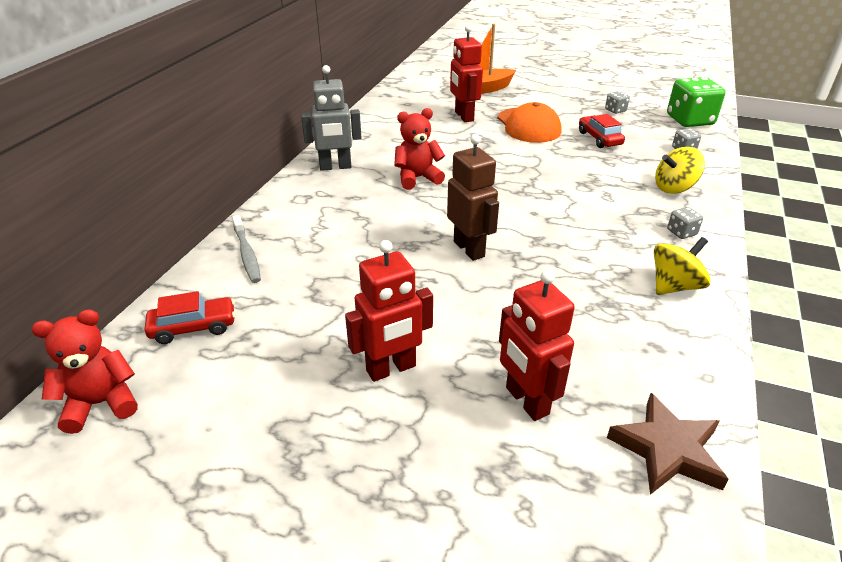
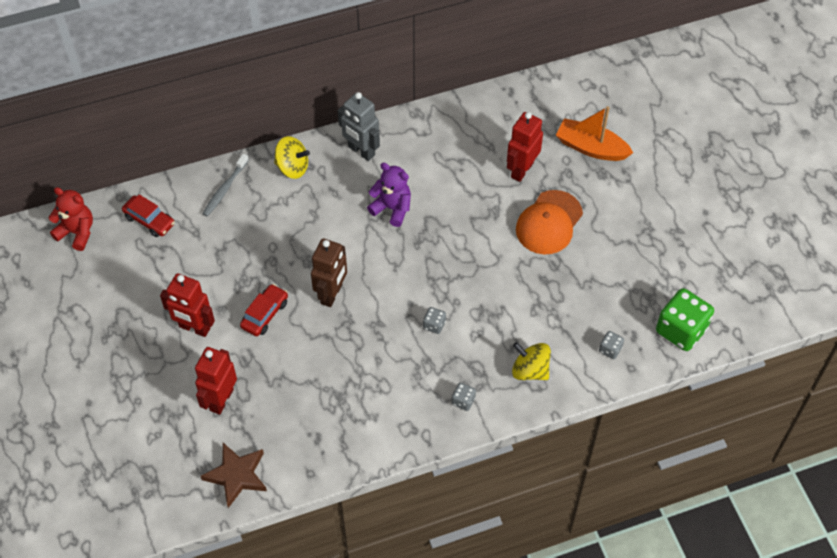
camera: 50 degrees right, 20 degrees up
(417, 178) = (392, 208): red teddy bear -> purple teddy bear
(599, 138) = (573, 283): red car -> red car (265, 314)
(615, 110) = (646, 266): grey dice -> grey dice (434, 325)
(674, 286) = (389, 423): yellow spinning top -> yellow spinning top (292, 167)

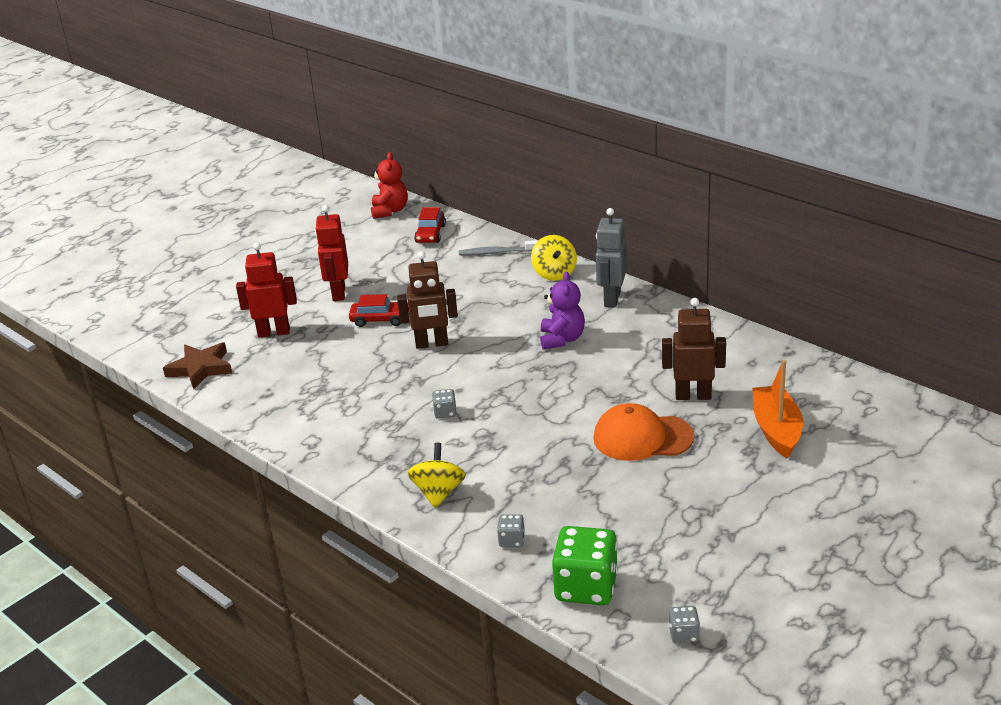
camera: 65 degrees right, 25 degrees down
(463, 401) = (367, 463): grey dice -> grey dice (684, 634)
(521, 170) = (693, 395): red robot -> brown robot

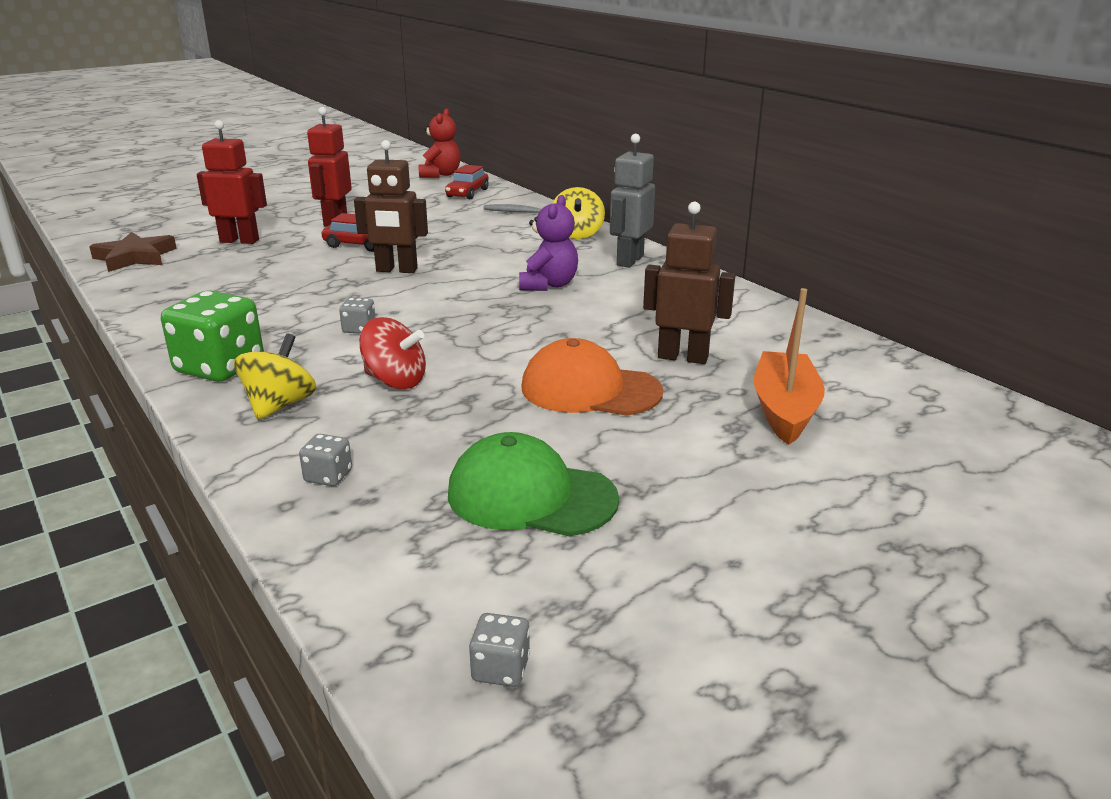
camera: 10 degrees right, 5 degrees down
(504, 456) = (395, 381): none -> red spinning top
(586, 587) = (388, 559): green dice -> green dice (220, 367)
(645, 528) = (531, 496): none -> green cap

